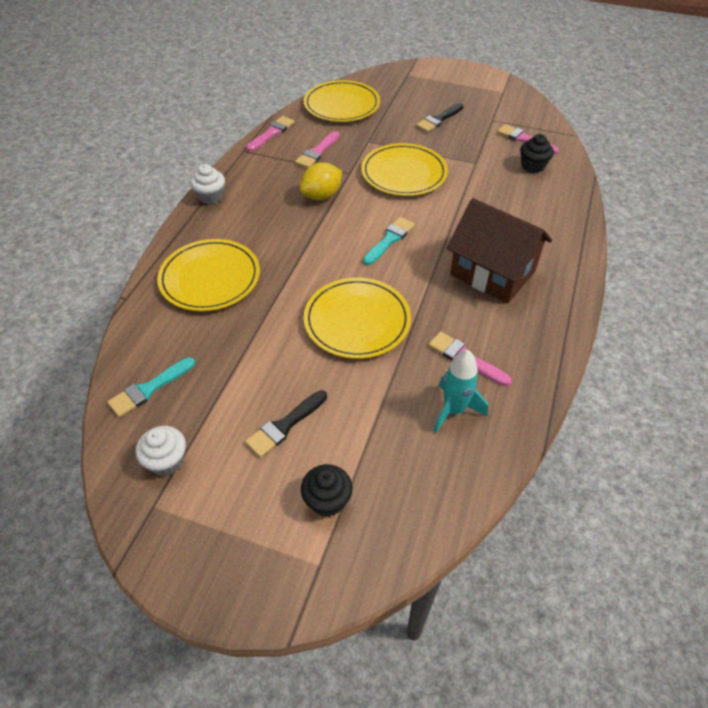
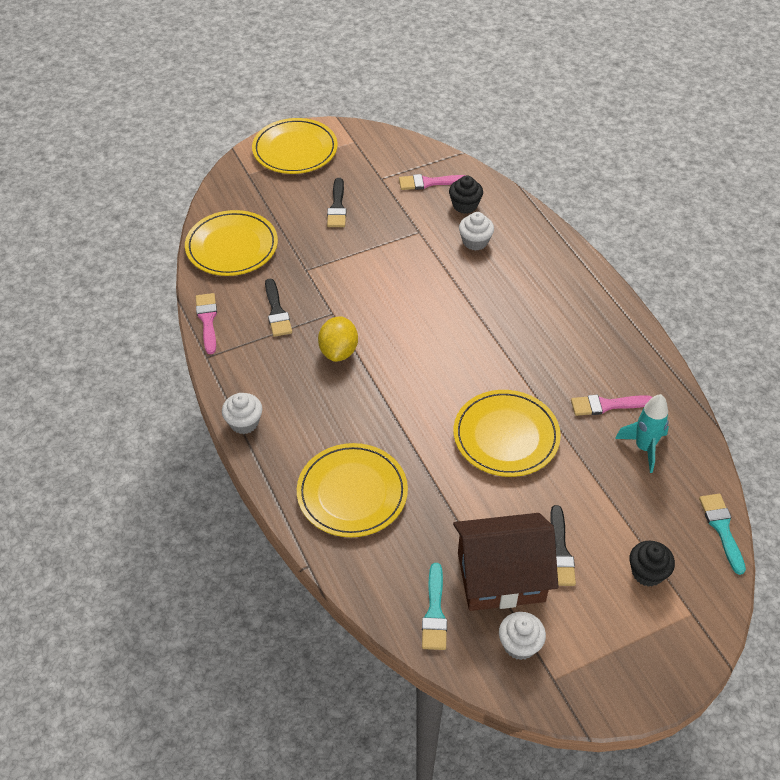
camera: 45 degrees left, 0 degrees up
(317, 152) = (277, 311): pink brush -> black brush
(389, 239) = (443, 351): turquoise brush -> turquoise brush (722, 529)
(404, 173) = (377, 282): yellow plate -> yellow plate (295, 150)
(492, 273) = (546, 324): brown house -> brown house (501, 577)
(509, 191) = (475, 242): none -> white cupcake

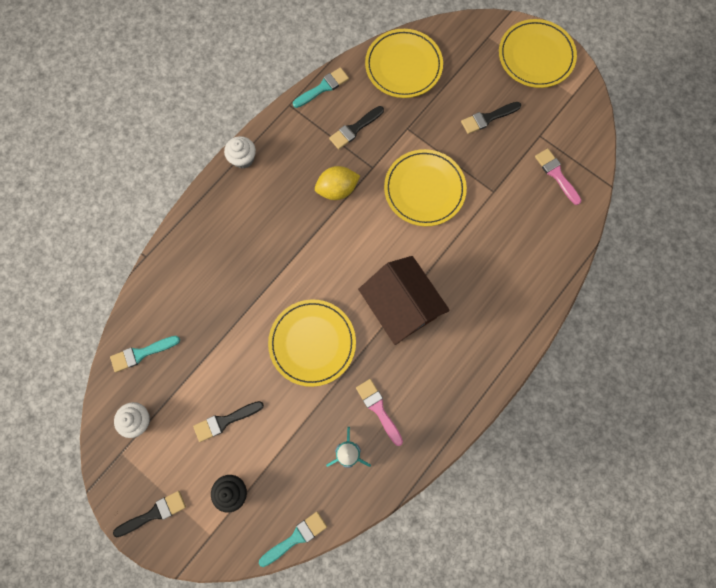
camera: 65 degrees right, 25 degrees up
(207, 320) = (323, 87): pink brush -> turquoise brush
(352, 493) = (215, 257): yellow plate -> yellow plate (424, 189)
(465, 205) = (545, 214): black cupcake -> none
(475, 242) = (506, 239): white cupcake -> none
(501, 577) = (187, 387): brown house -> brown house (401, 306)
(644, 666) = (154, 513): none -> black brush

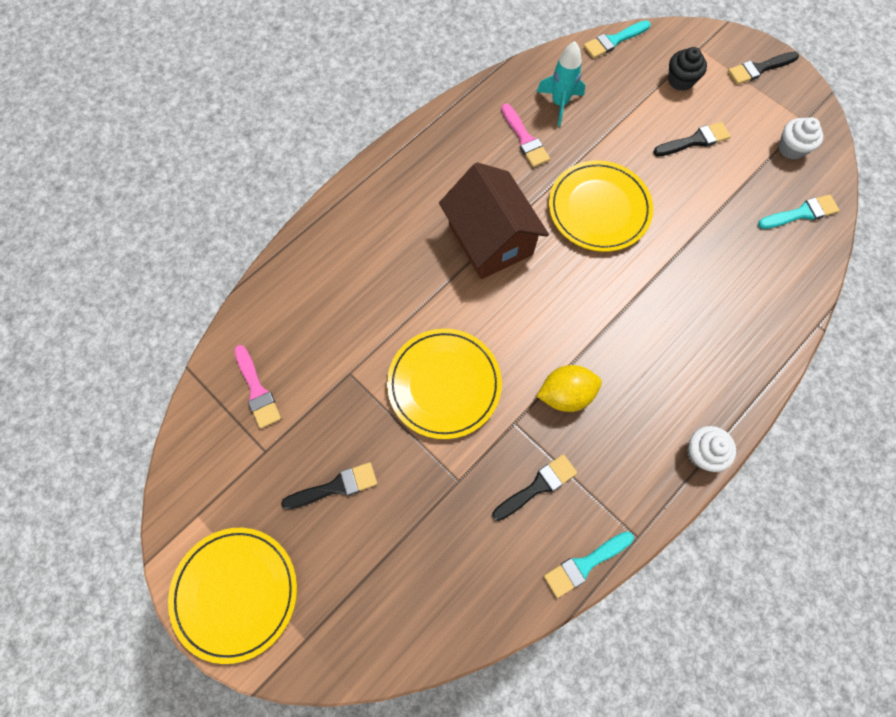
camera: 175 degrees left, 5 degrees down
(403, 66) = (453, 594): yellow plate -> none

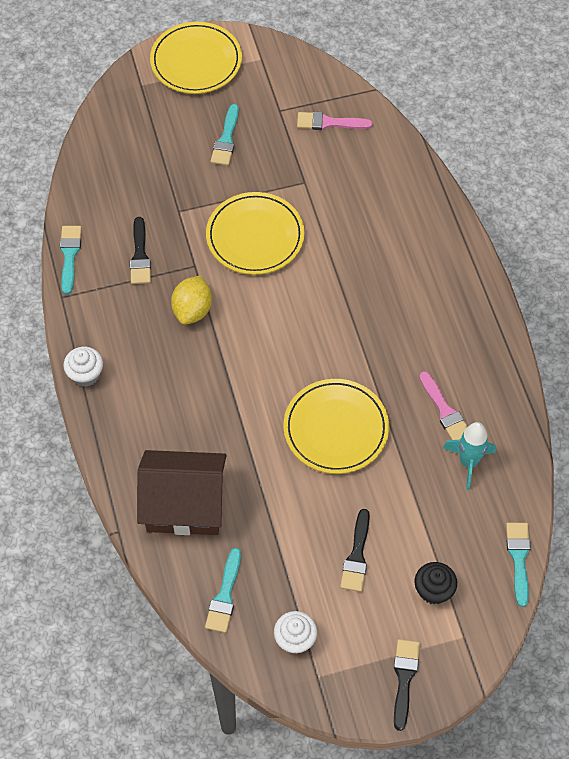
camera: 120 degrees right, 10 degrees down
(335, 487) = (226, 139): black brush -> turquoise brush
(490, 239) = (358, 329): brown house -> brown house (184, 505)
(525, 139) = (445, 411): pink brush -> pink brush turned 120 degrees counterclockwise

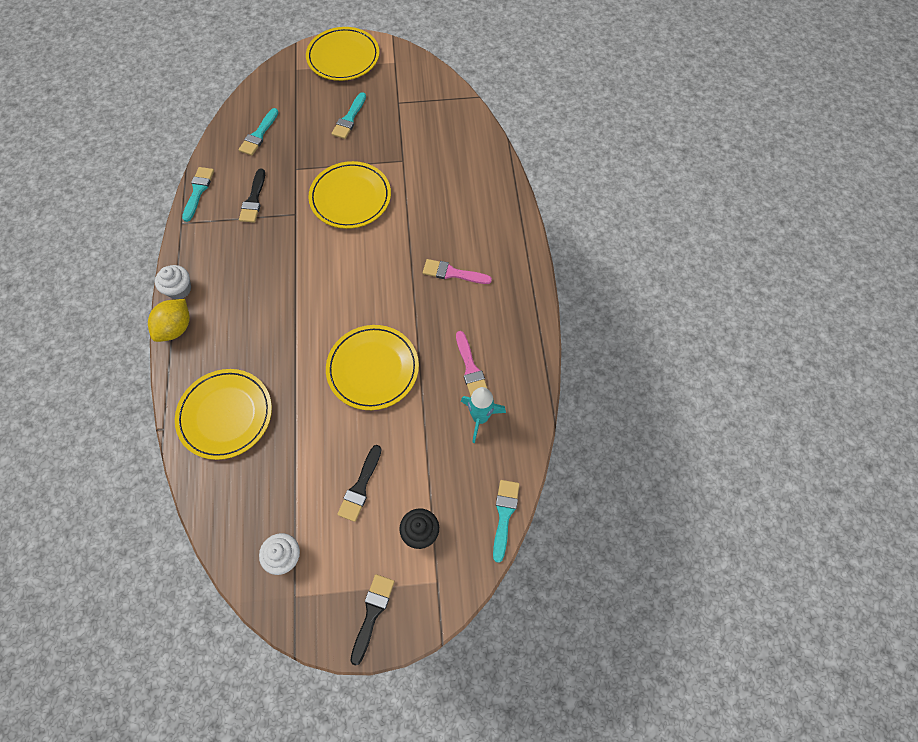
camera: 10 degrees right, 5 degrees up
(184, 505) = (225, 415): brown house -> yellow plate
(192, 310) = (282, 250): yellow lemon -> yellow lemon (176, 328)
(224, 595) = (235, 504): turquoise brush -> turquoise brush (259, 135)
(329, 123) = (435, 117): pink brush -> pink brush (452, 273)

